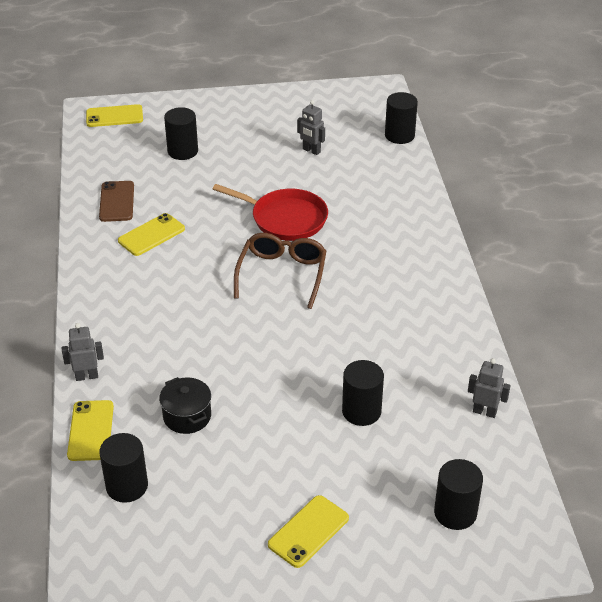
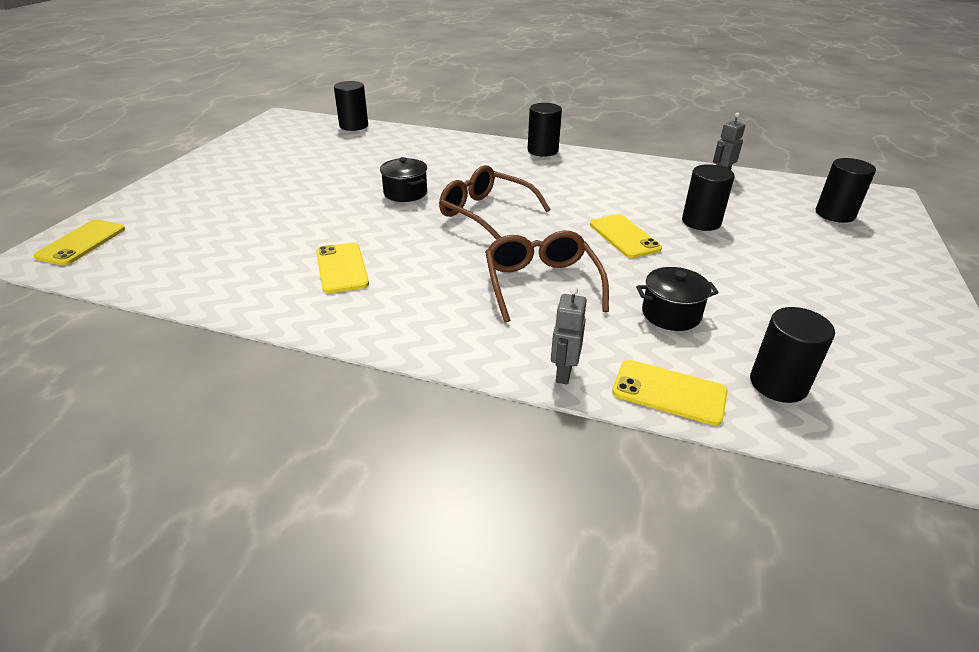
camera: 65 degrees left, 5 degrees down
(117, 201) = (249, 277): brown phone -> none
(182, 151) = (221, 217): black cylinder -> black cylinder (542, 151)
(189, 337) = (541, 283): none -> brown glasses
(285, 219) = (405, 193): red pan -> black pot
(308, 531) = (857, 283): yellow phone -> yellow phone (624, 236)
(311, 151) = (321, 160): grey robot -> none

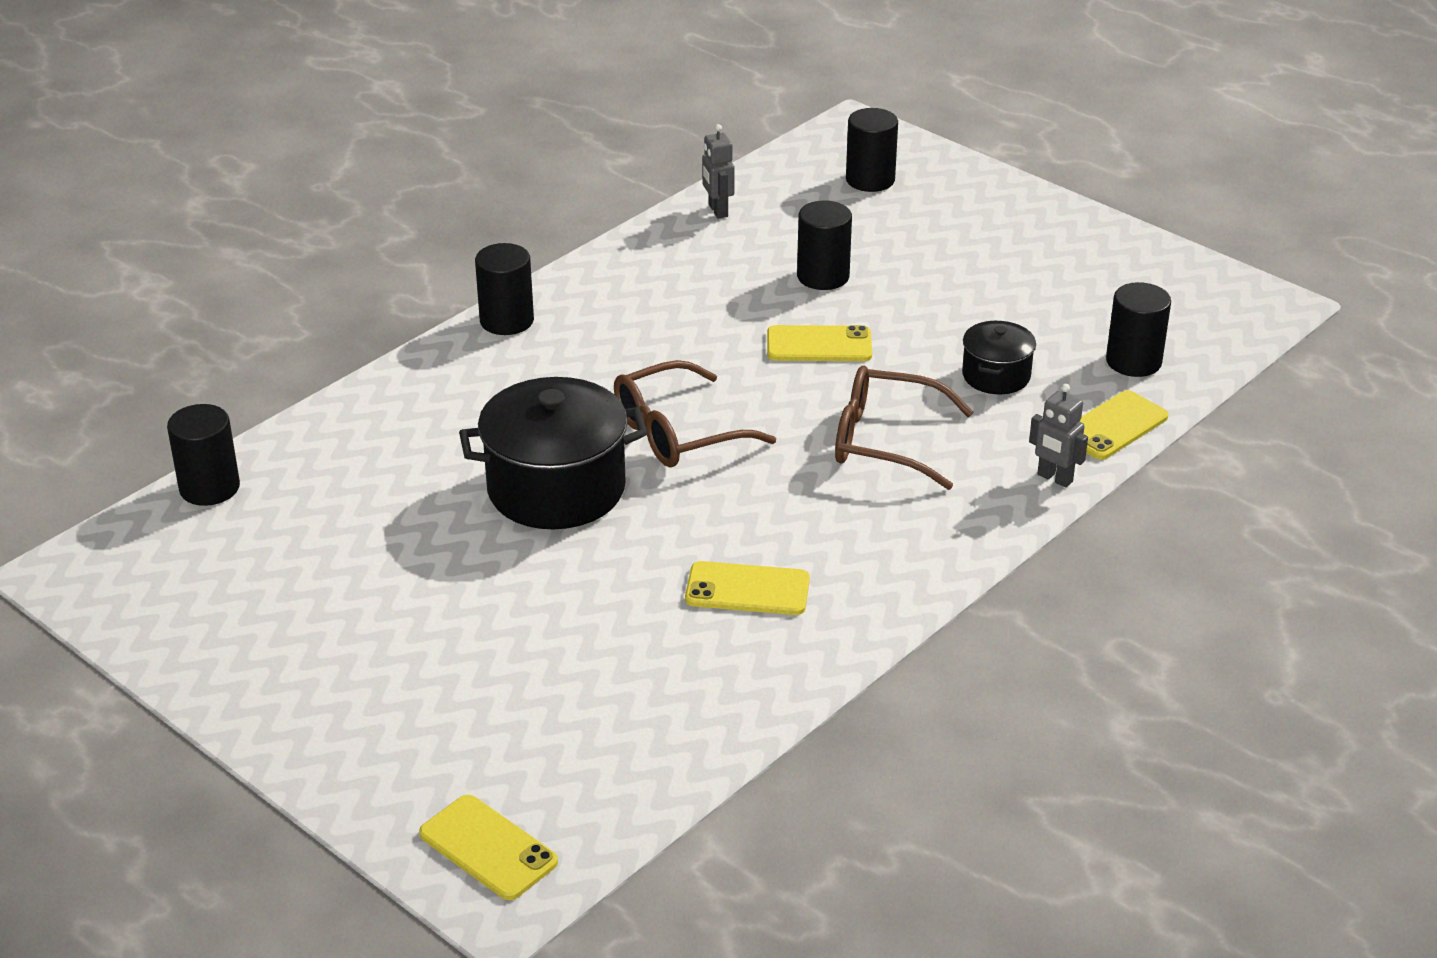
camera: 65 degrees left, 0 degrees up
(405, 193) = (556, 489): black pot -> black pot, size x1.89

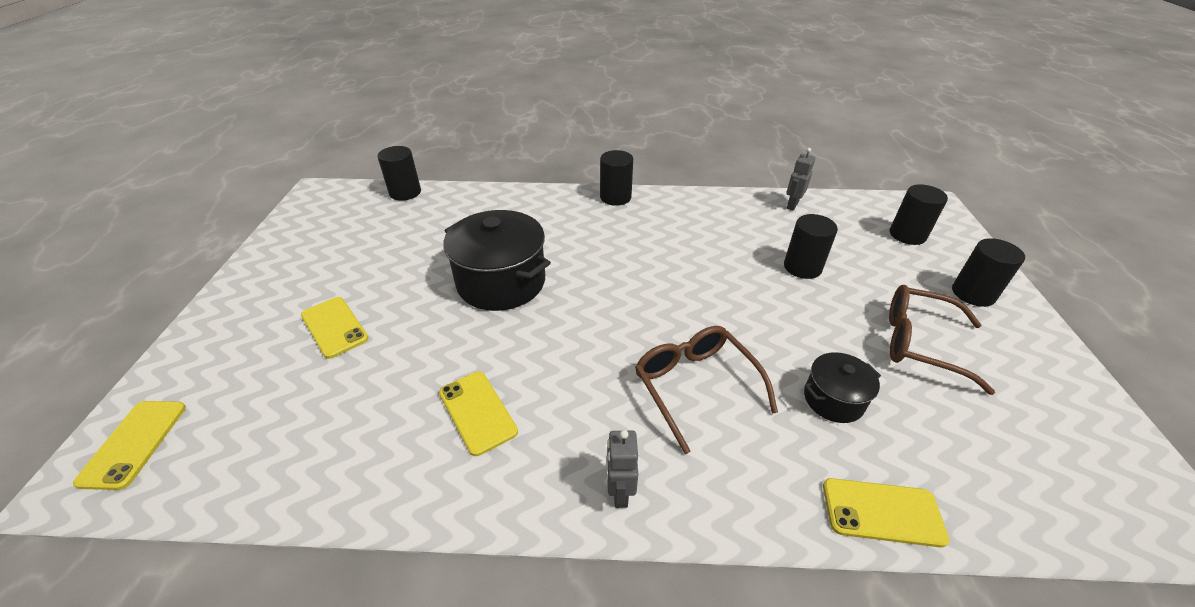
camera: 50 degrees right, 5 degrees up
(677, 432) = (597, 295): brown glasses -> brown glasses (919, 343)
(819, 345) = (743, 301): yellow phone -> yellow phone (334, 327)
(1054, 478) = (774, 513): grey robot -> grey robot (619, 492)
(1133, 361) = (968, 471): black cylinder -> black cylinder (973, 293)

